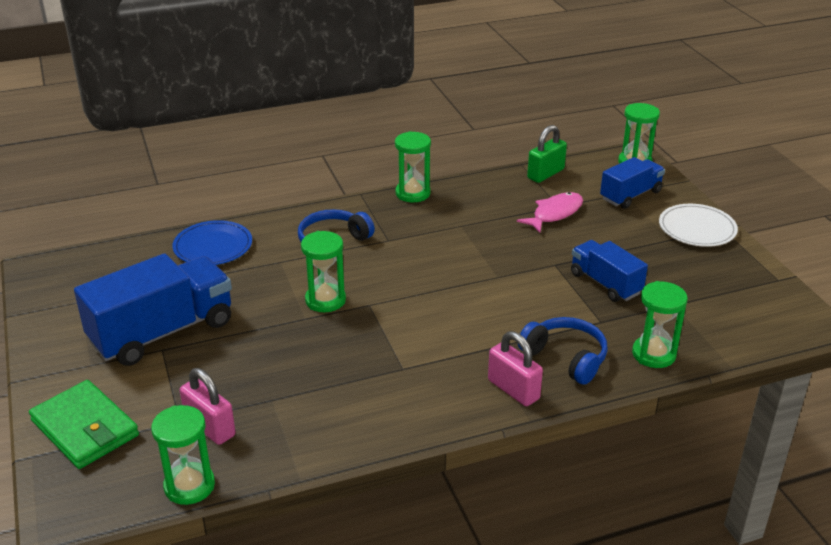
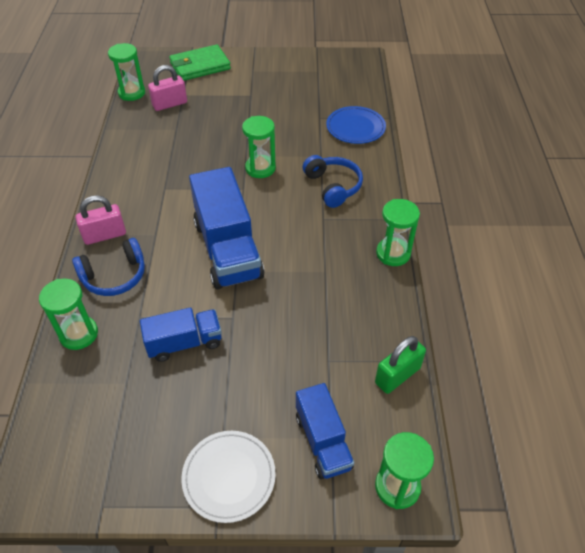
camera: 110 degrees right, 15 degrees up
(162, 332) = (267, 97): blue truck -> blue truck (228, 249)
(545, 174) = (397, 375): green padlock -> green padlock turned 75 degrees clockwise
(554, 213) = (315, 351): pink fish -> none

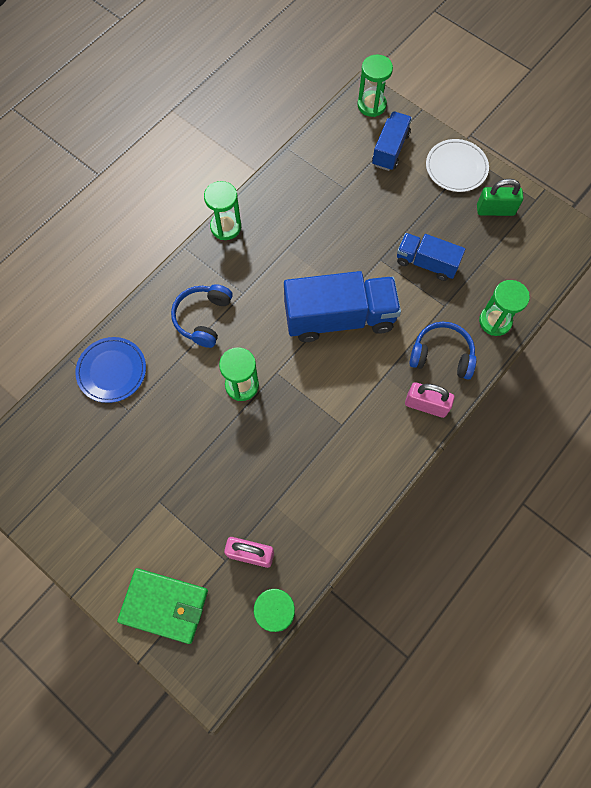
camera: 140 degrees left, 20 degrees up
(228, 249) = (339, 318): blue truck -> blue truck turned 60 degrees clockwise
(397, 375) = (313, 152): green padlock -> green padlock (495, 210)

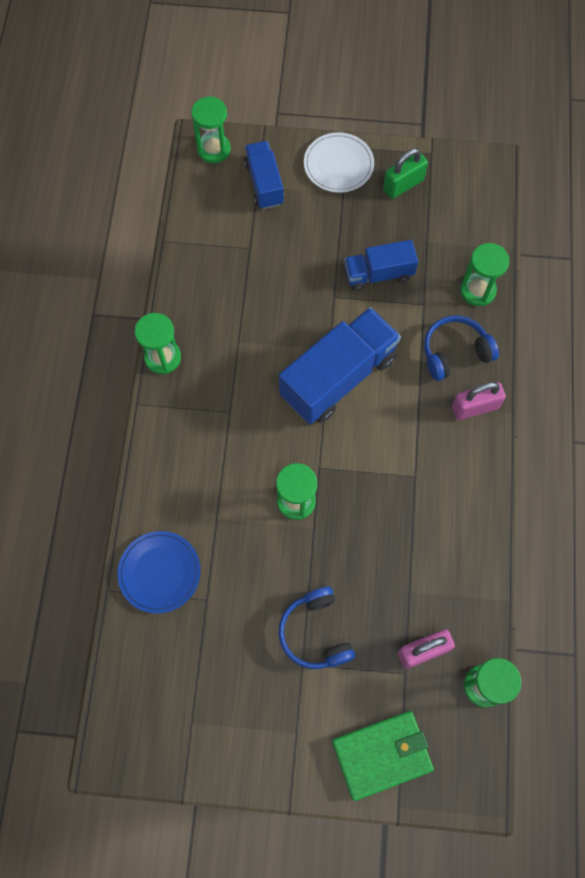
camera: 35 degrees left, 0 degrees up
(203, 318) = (210, 461): blue headphones -> blue headphones (315, 633)

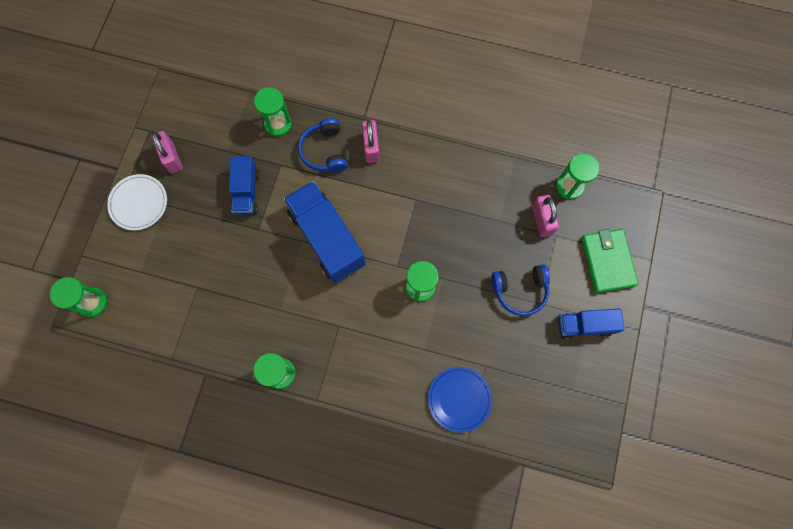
camera: 80 degrees left, 5 degrees up
(264, 183) = (139, 265): blue truck -> blue truck (584, 325)
(403, 185) = (172, 158): green padlock -> pink padlock

